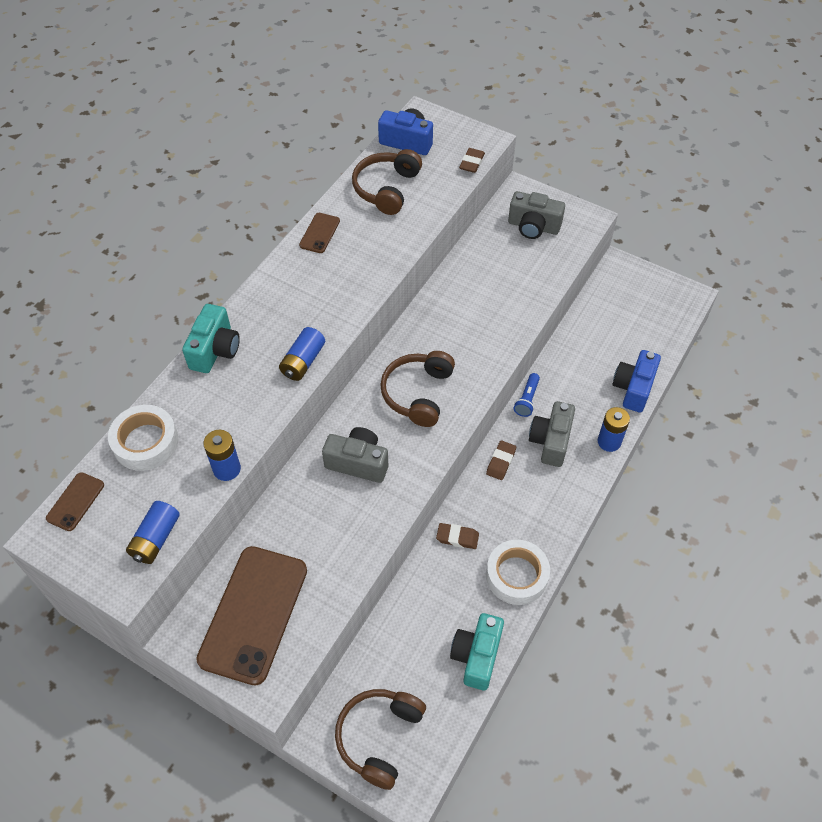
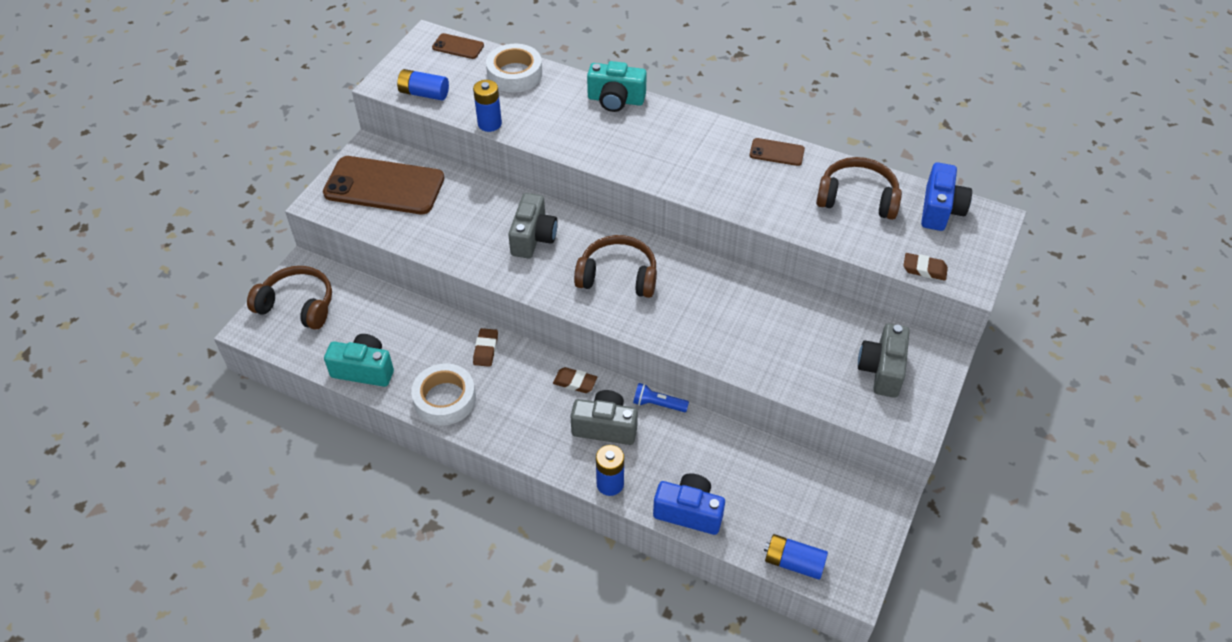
camera: 85 degrees right, 5 degrees down
(303, 361) = (609, 157): blue battery -> blue battery (793, 562)

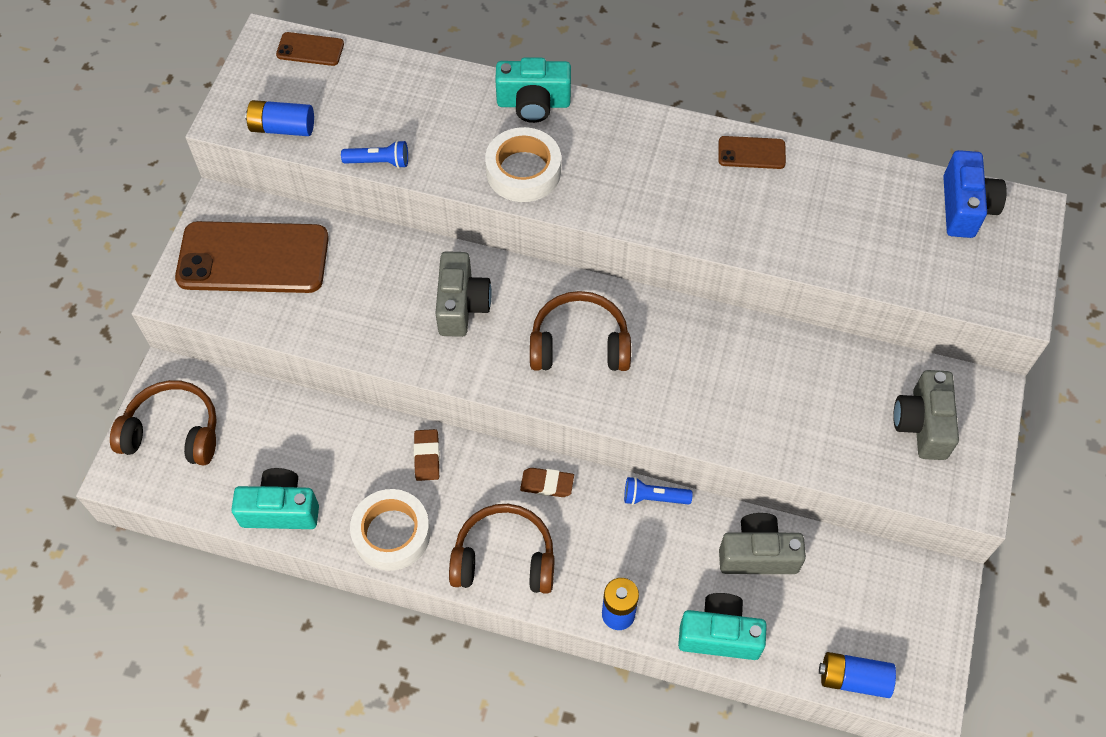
camera: 10 degrees left, 10 degrees up
(489, 124) = (379, 162): blue battery -> blue flashlight
(514, 74) = (394, 82): white tape -> white tape (523, 171)
(605, 427) = (596, 539): grey camera -> grey camera (757, 554)
(689, 512) = (719, 635): blue camera -> turquoise camera
(857, 198) = (862, 205): brown headphones -> brown headphones (504, 558)
(924, 269) = (961, 295): brown eraser -> none

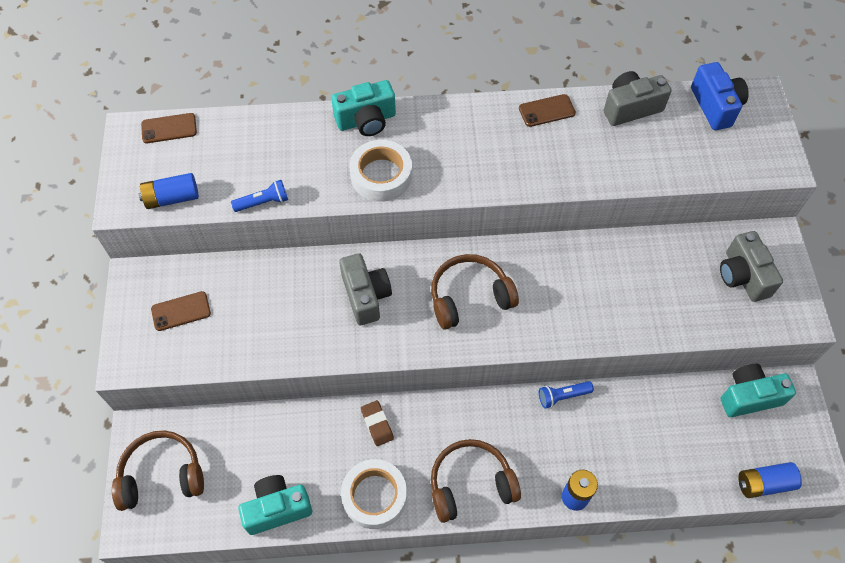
camera: 20 degrees left, 0 degrees up
(253, 258) = (181, 311): brown phone -> brown phone, size x0.45
(547, 484) = (478, 414): brown eraser -> none
(719, 635) = (655, 485): turquoise camera -> turquoise camera (749, 396)
(757, 554) = (656, 413): grey camera -> grey camera (630, 108)

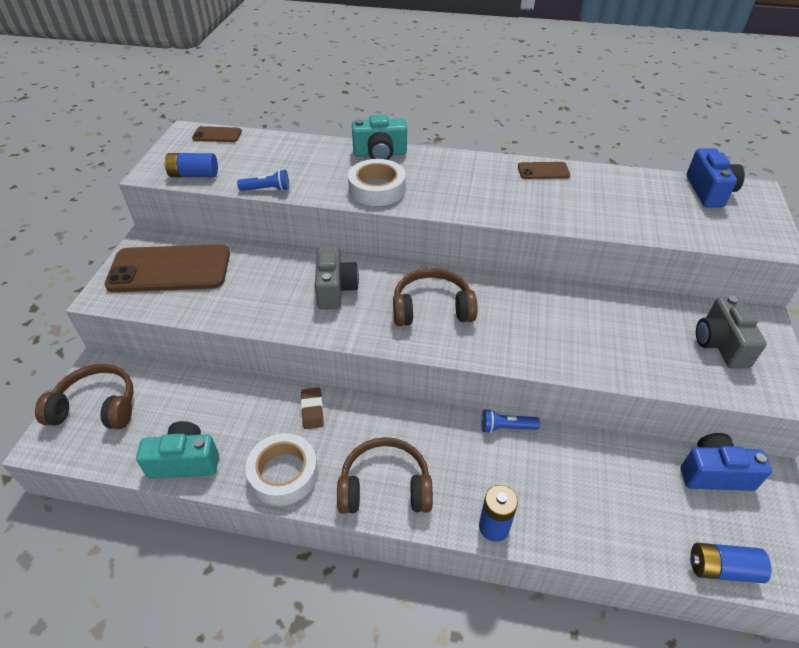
camera: 15 degrees right, 15 degrees down
(181, 311) = (170, 269): brown phone -> brown phone, size x2.22
(630, 108) = (624, 180): grey camera -> none
(749, 396) = (714, 473): turquoise camera -> blue camera

